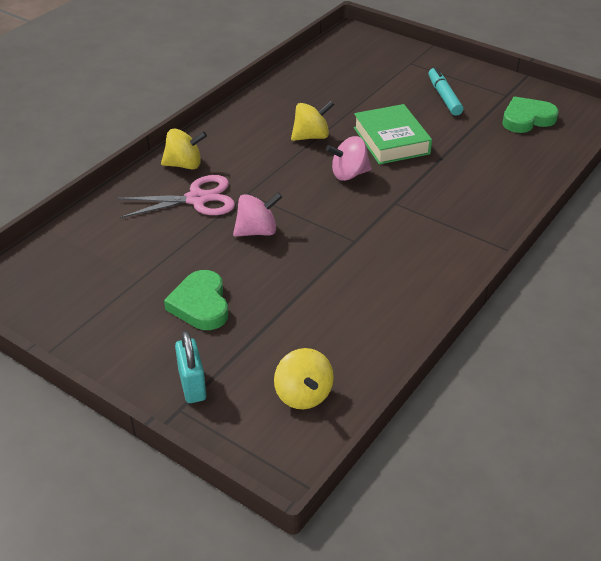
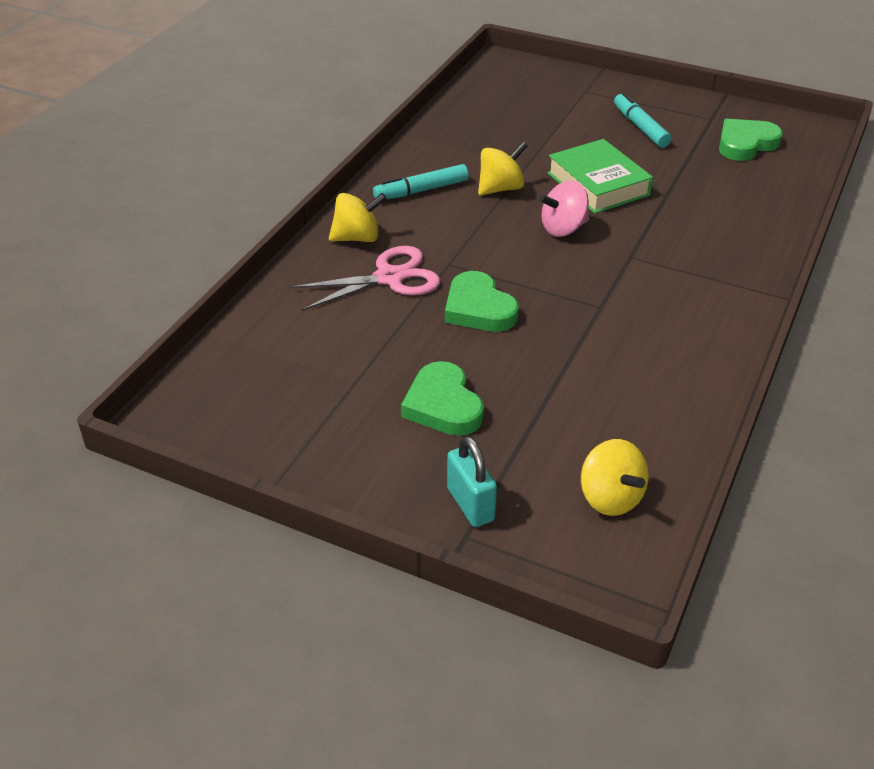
camera: 10 degrees left, 0 degrees up
(248, 132) = (421, 190): none -> turquoise marker
(257, 231) = (478, 308): pink spinning top -> green heart

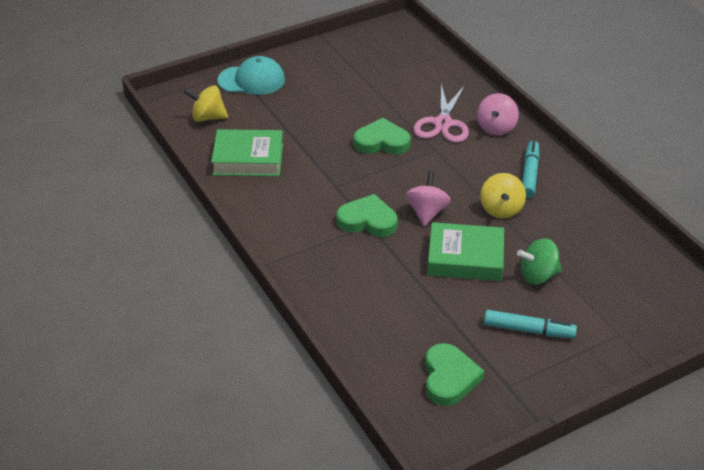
camera: 125 degrees right, 0 degrees up
(357, 238) = (496, 128): yellow spinning top -> pink spinning top
(443, 405) = (320, 98): green heart -> green heart (367, 220)
(470, 504) = (252, 80): turquoise padlock -> turquoise cap
(569, 142) = (538, 276): none -> green spinning top
(643, 403) = (248, 159): none -> green book

